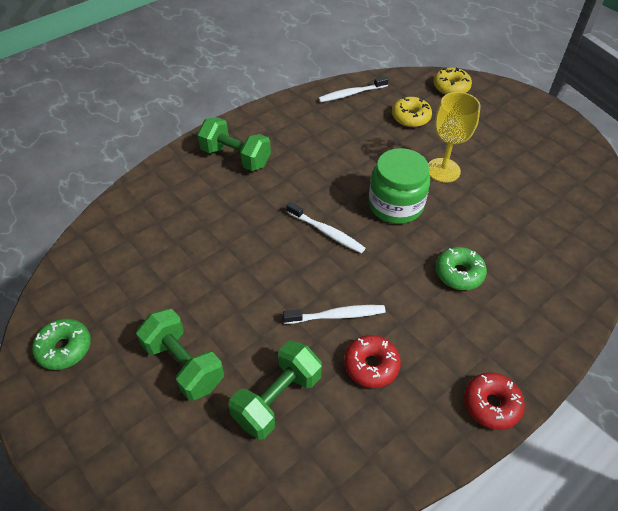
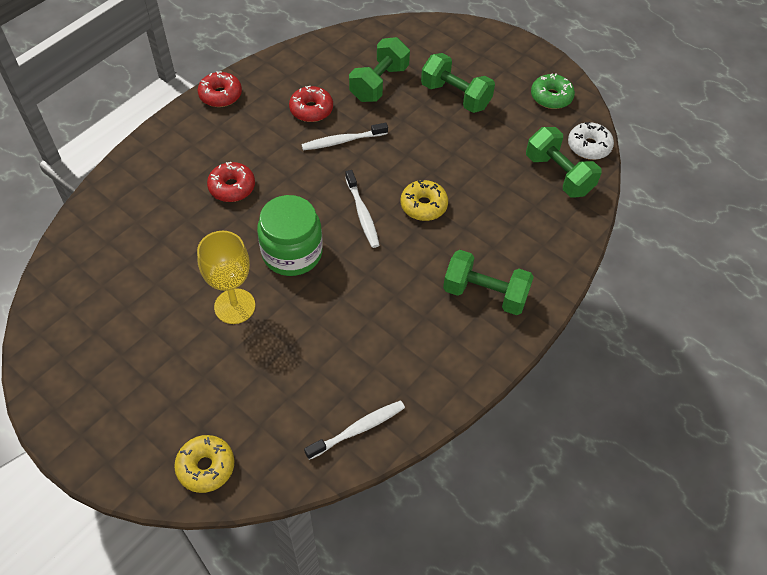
camera: 170 degrees right, 5 degrees up
(63, 276) = (589, 146): none -> white donut
(116, 249) = (558, 175): none -> green dumbbell
(326, 232) = (362, 213): white toothbrush -> white toothbrush turned 135 degrees counterclockwise
(410, 117) = (271, 391): yellow donut -> yellow donut (423, 205)
(459, 273) = (232, 187): green donut -> red donut

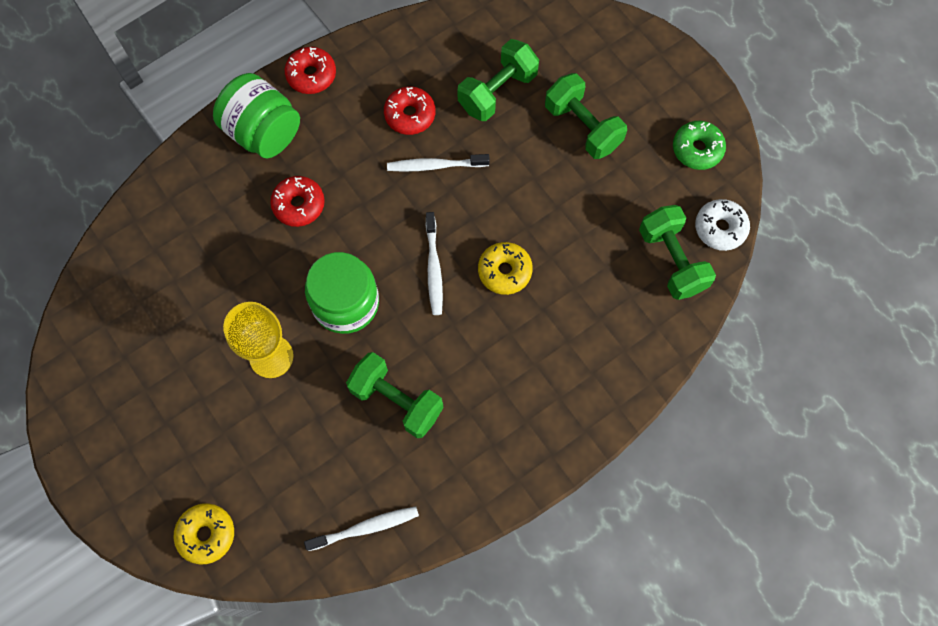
camera: 15 degrees right, 15 degrees up
(188, 140) = (263, 132): none -> green jar
(485, 294) = (541, 398): green dumbbell -> green dumbbell (396, 400)

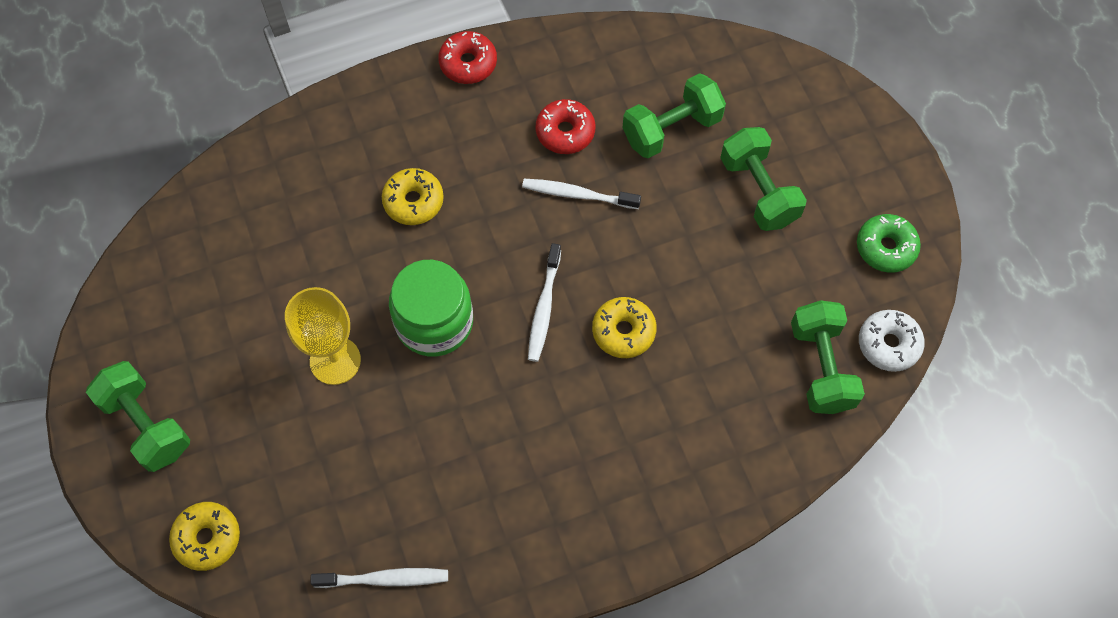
camera: 15 degrees right, 5 degrees down
(263, 132) = (397, 113): green jar -> none
(299, 205) = (413, 201): red donut -> yellow donut
(396, 400) = (460, 445): green dumbbell -> green dumbbell (147, 424)

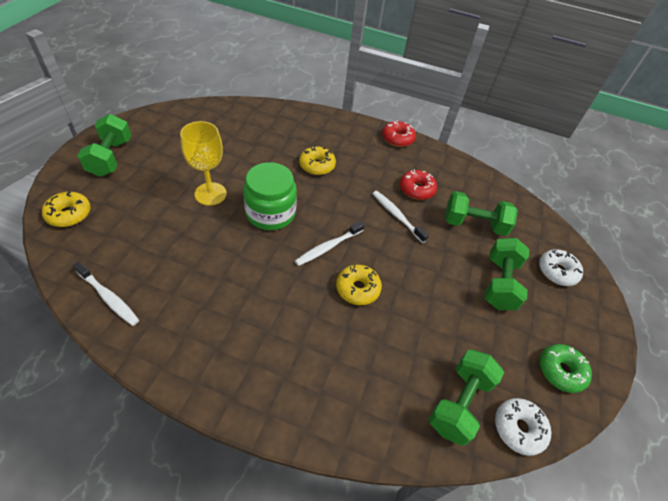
camera: 35 degrees right, 15 degrees down
(804, 120) = (557, 271): none -> white donut

